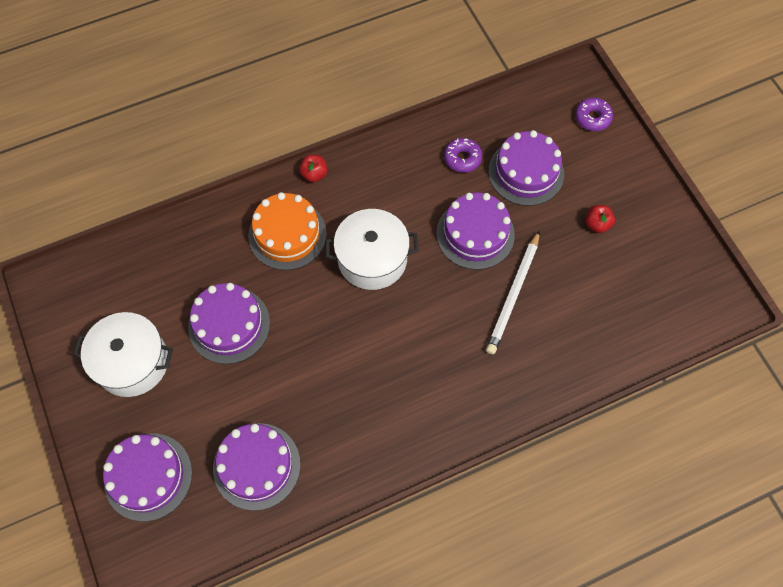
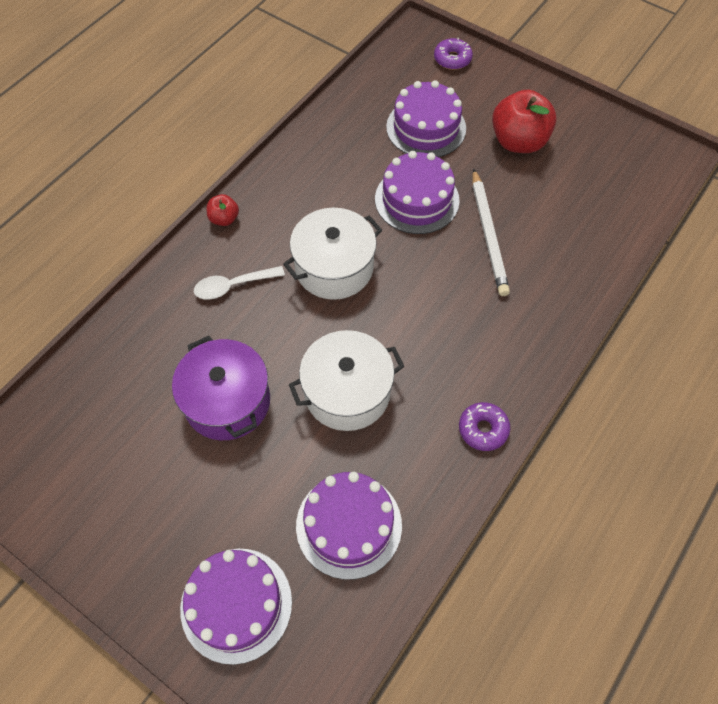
camera: 30 degrees left, 5 degrees down
(132, 362) = (142, 495): white pot -> white pot (347, 392)
(229, 325) = (227, 401): purple cake -> purple pot
(287, 234) = (233, 286): orange cake -> white spoon
(462, 158) = (360, 142): purple donut -> purple donut (483, 429)
(597, 224) = (518, 142): red apple -> red apple, size x2.05

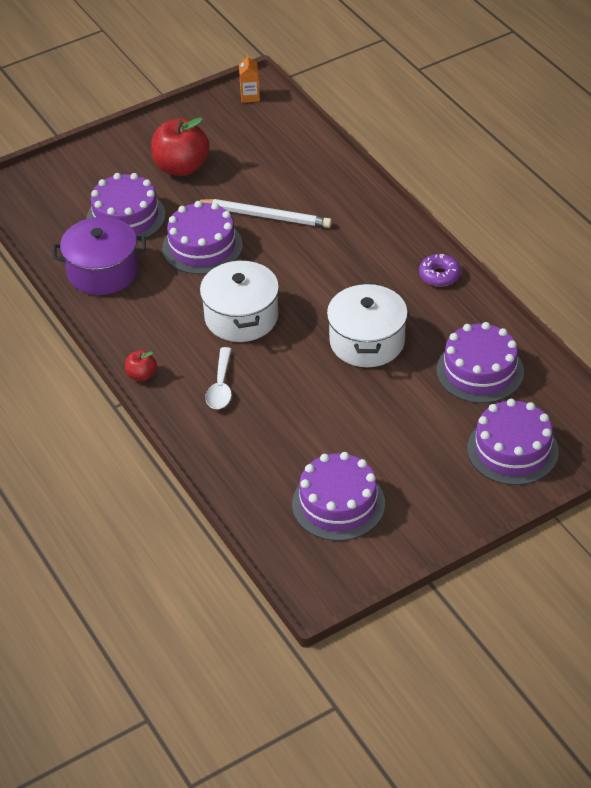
camera: 65 degrees left, 15 degrees down
(105, 448) = (338, 504): none -> purple cake
(227, 401) = (336, 416): purple pot -> purple pot (103, 271)
(452, 59) = (56, 176): purple donut -> none
(658, 156) = (250, 96): none -> orange carton

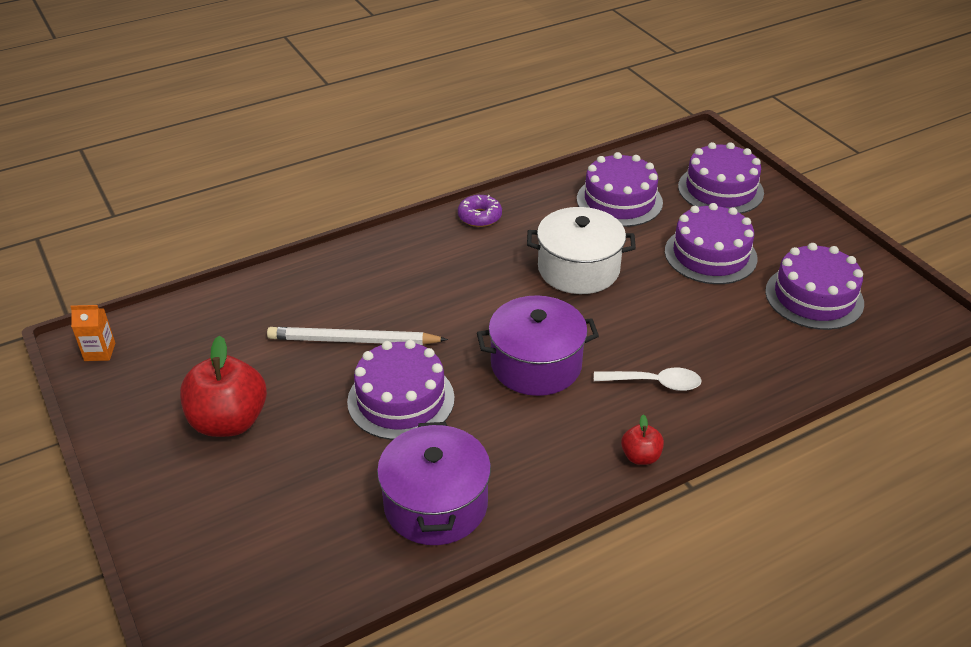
camera: 90 degrees left, 5 degrees down
(126, 217) = (322, 481): purple cake -> purple cake (710, 255)
(241, 317) = (536, 364): white pot -> purple pot
(266, 216) = (353, 341): white pencil -> white pencil turned 105 degrees counterclockwise

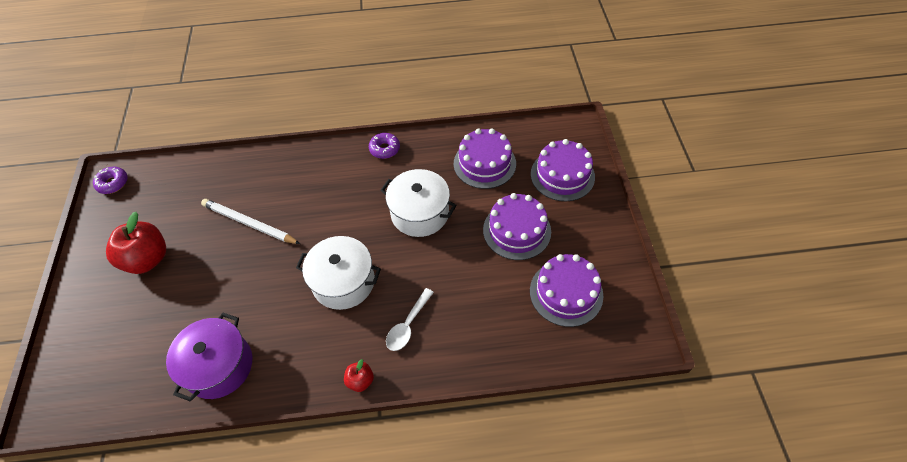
camera: 25 degrees right, 15 degrees up
(100, 352) = (113, 183): orange carton -> purple donut
(401, 399) = (248, 279): purple cake -> none
(536, 364) = (343, 282): purple pot -> white pot
(654, 383) = (408, 325): white spoon -> white spoon turned 90 degrees clockwise

